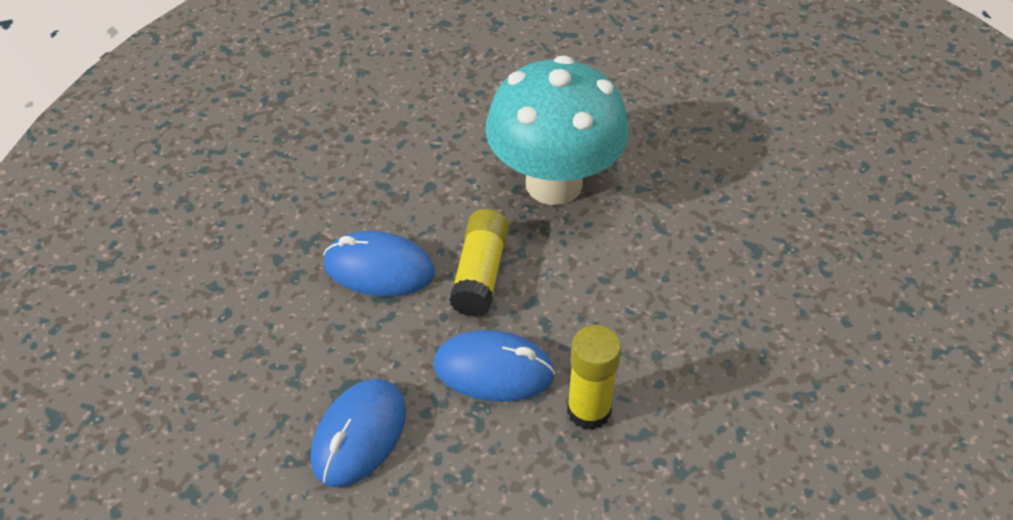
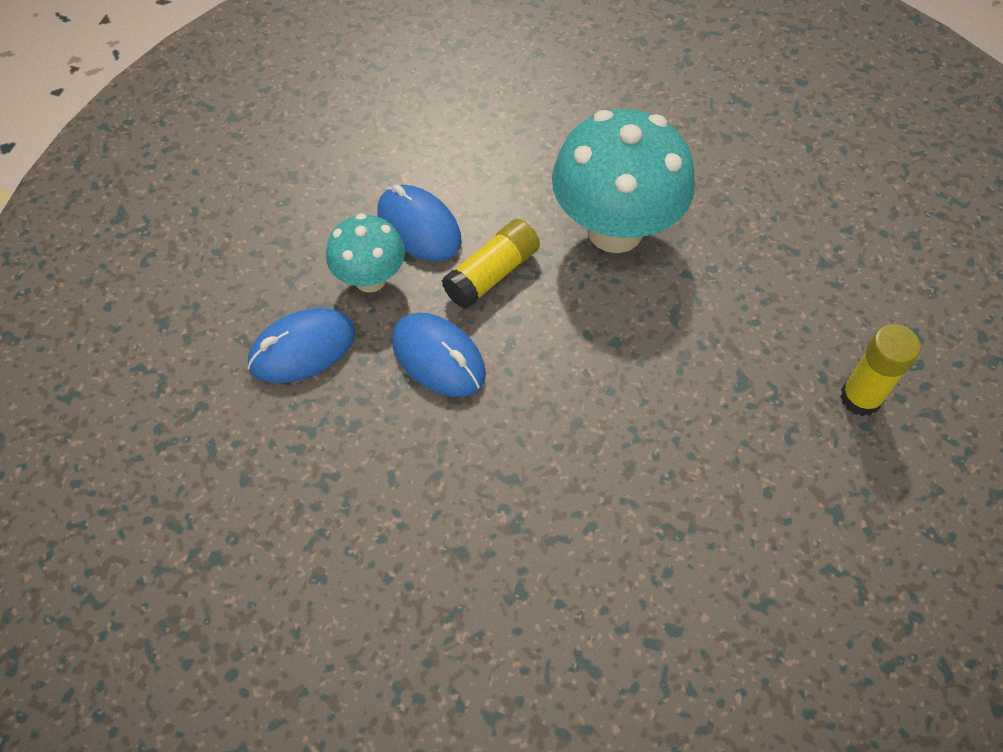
camera: 35 degrees right, 10 degrees up
(371, 338) = (370, 279): none -> turquoise mushroom
(588, 410) = (484, 433): yellow glue stick -> yellow glue stick (860, 398)

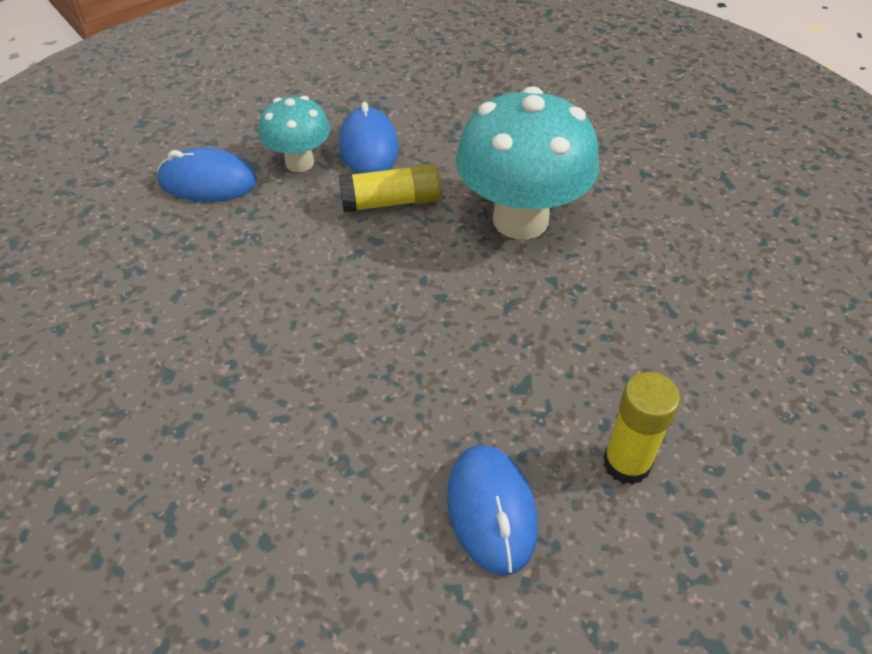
camera: 35 degrees right, 10 degrees down
(438, 357) = (293, 235): blue mouse -> blue mouse (491, 510)

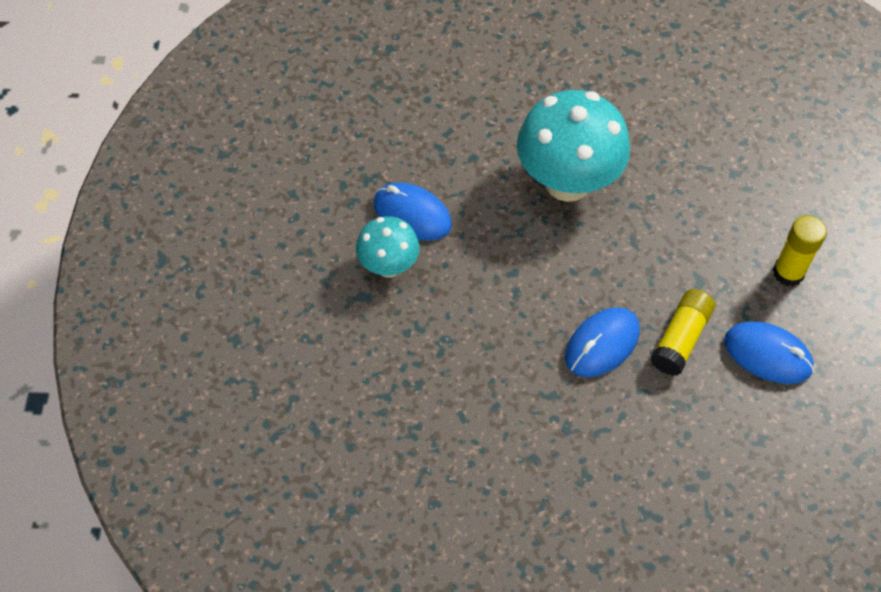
camera: 50 degrees left, 10 degrees up
(208, 182) = (356, 334): blue mouse -> blue mouse (602, 344)
(391, 202) = (483, 240): yellow glue stick -> yellow glue stick (681, 339)

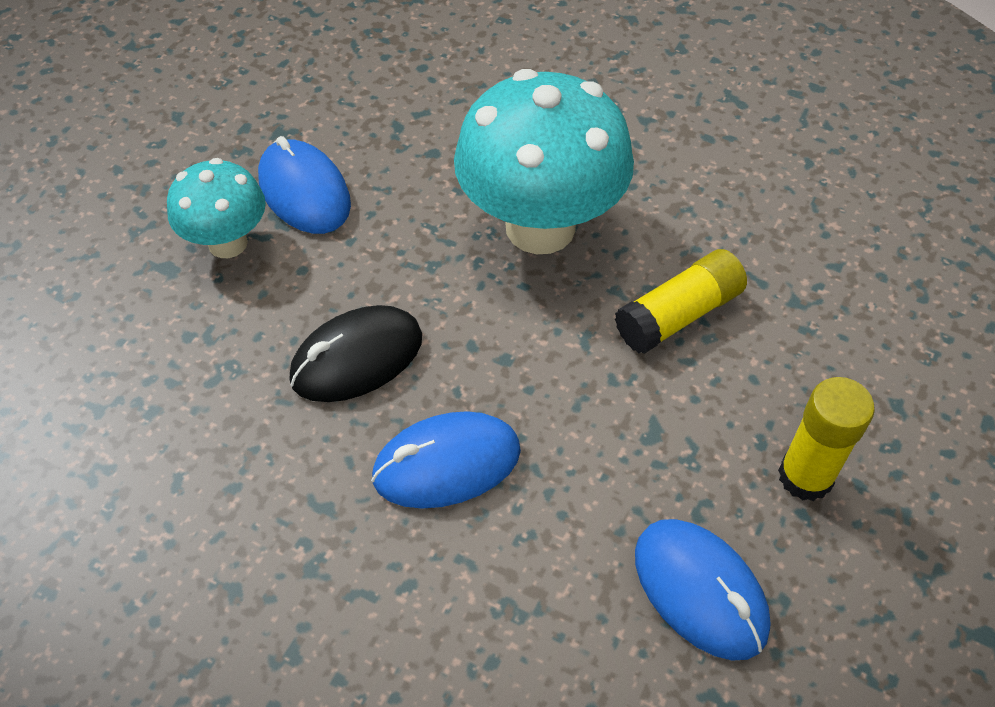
camera: 25 degrees right, 5 degrees down
(514, 305) = (357, 359): none -> black mouse
(681, 339) = (572, 506): yellow glue stick -> yellow glue stick (679, 315)

